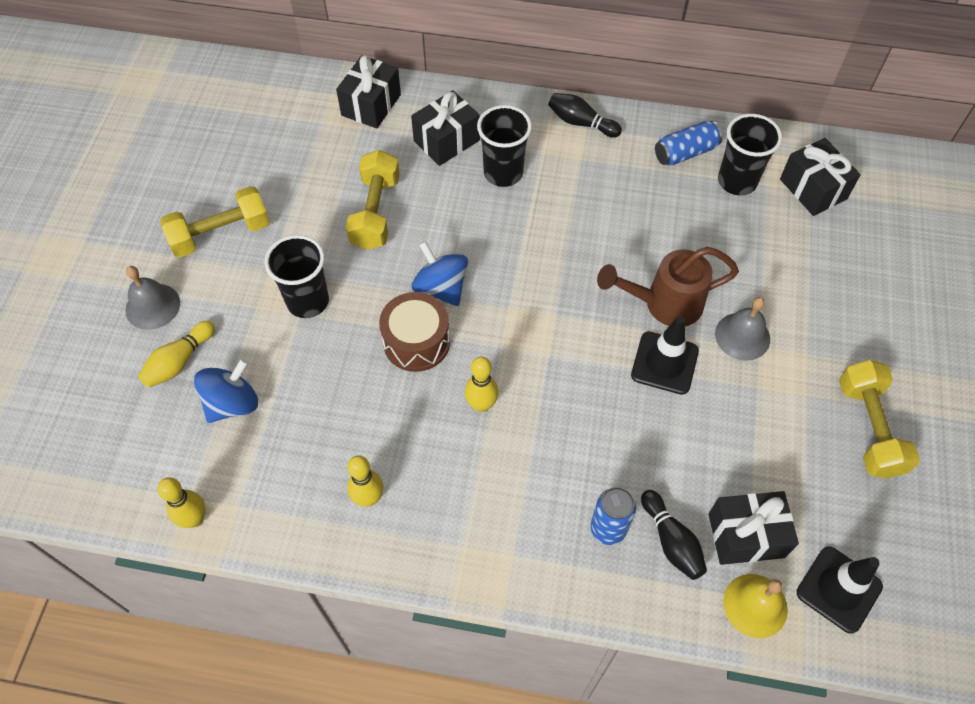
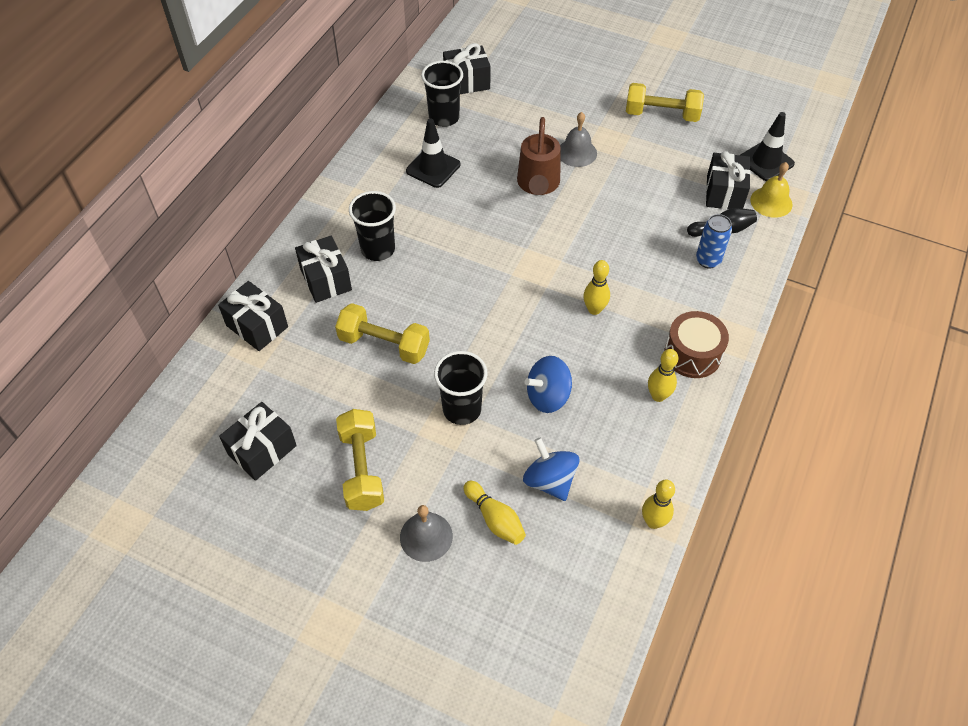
camera: 75 degrees left, 5 degrees down
(229, 152) = (262, 450): none -> black gift
(416, 342) = (526, 339): brown drum -> brown drum (692, 354)
(441, 288) = (479, 313): blue spinning top -> blue spinning top (548, 396)
(581, 123) = (347, 189): black bowling pin -> none
(664, 363) = (587, 198): black traffic cone -> black traffic cone (433, 168)
(685, 153) = (405, 137): blue can -> none

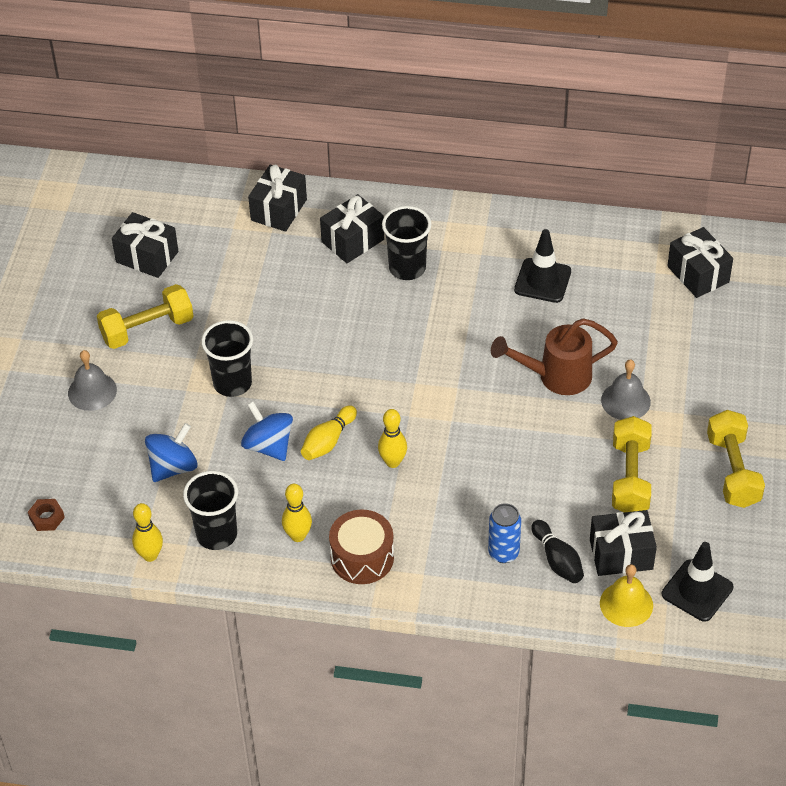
camera: 75 degrees right, 5 degrees down
(384, 344) = (289, 306): yellow dumbbell -> yellow dumbbell (630, 477)
(444, 118) = (627, 269): black cup -> black cup (216, 534)
(495, 519) = (122, 435): yellow bowling pin -> yellow bowling pin (328, 441)
(582, 612) = (47, 518): none -> brown nut

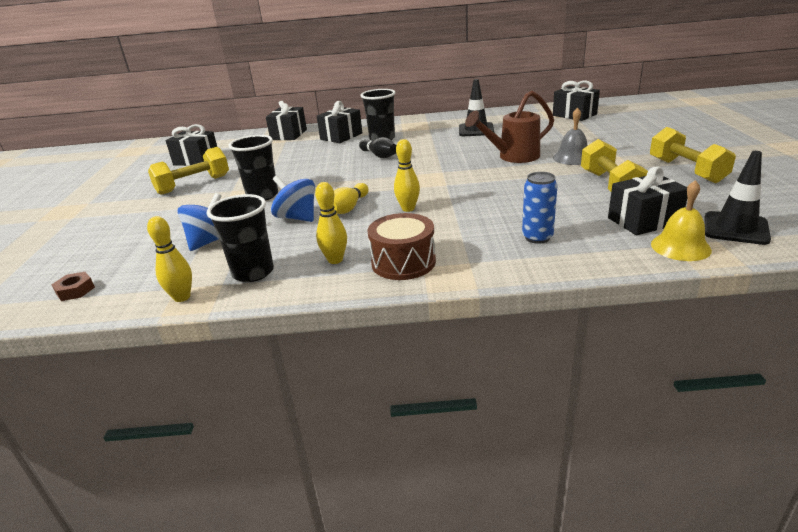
camera: 10 degrees left, 20 degrees down
(92, 391) = (142, 216): grey bell -> none
(557, 560) = (590, 233): black bowling pin -> black bowling pin (379, 155)

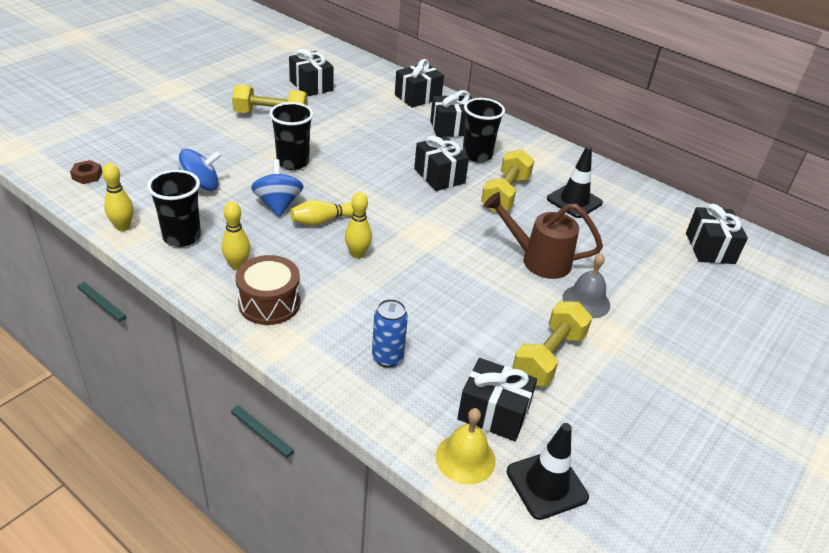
camera: 35 degrees right, 10 degrees up
(379, 155) = (439, 176): black bowling pin -> black gift
(686, 170) = (653, 398): yellow dumbbell -> yellow dumbbell (505, 194)

